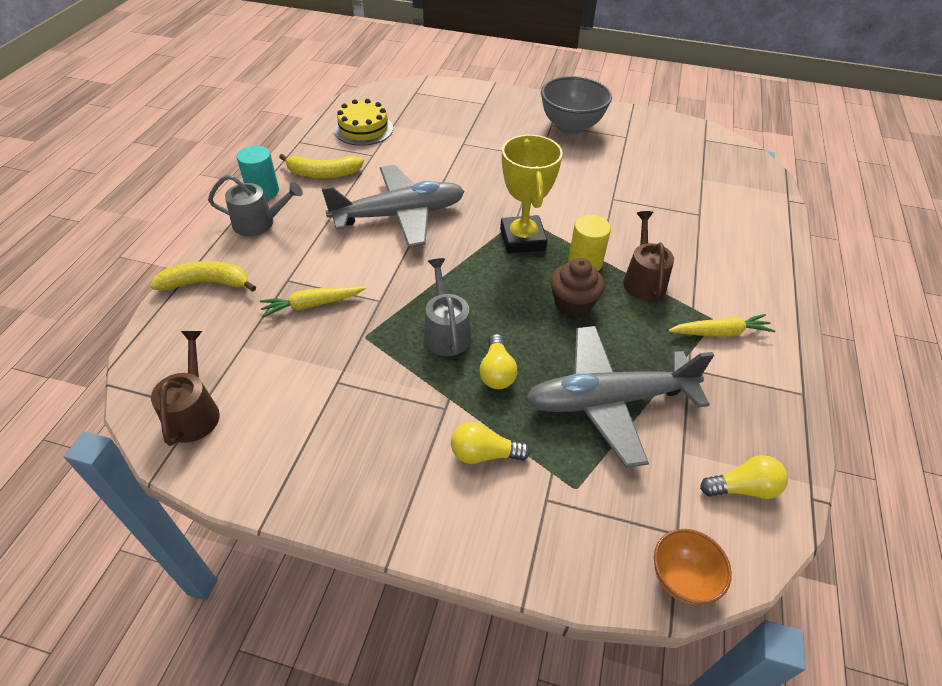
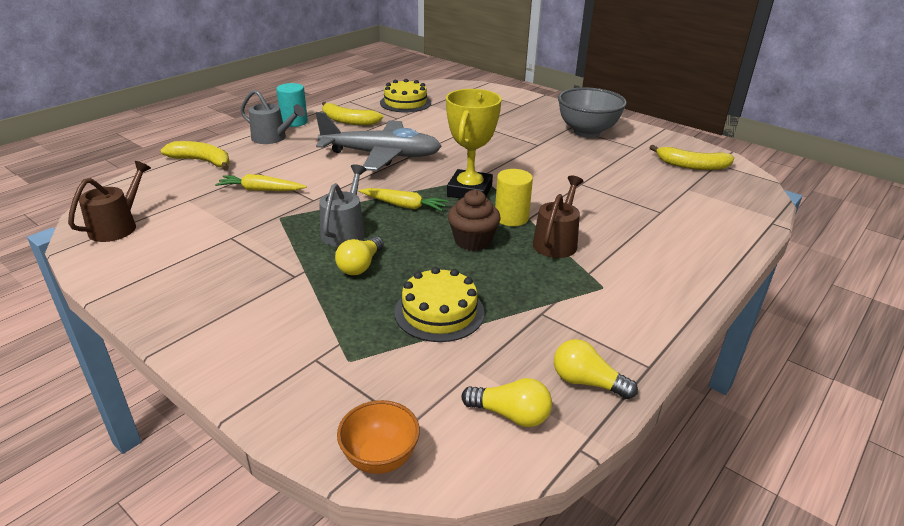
camera: 25 degrees right, 15 degrees down
(484, 454) = (295, 313): yellow light bulb -> yellow light bulb (587, 382)
(608, 401) = (439, 312): grey plane -> yellow cake
(687, 148) = (692, 166): none -> yellow banana
(720, 333) = (599, 297): yellow carrot -> yellow carrot (404, 206)

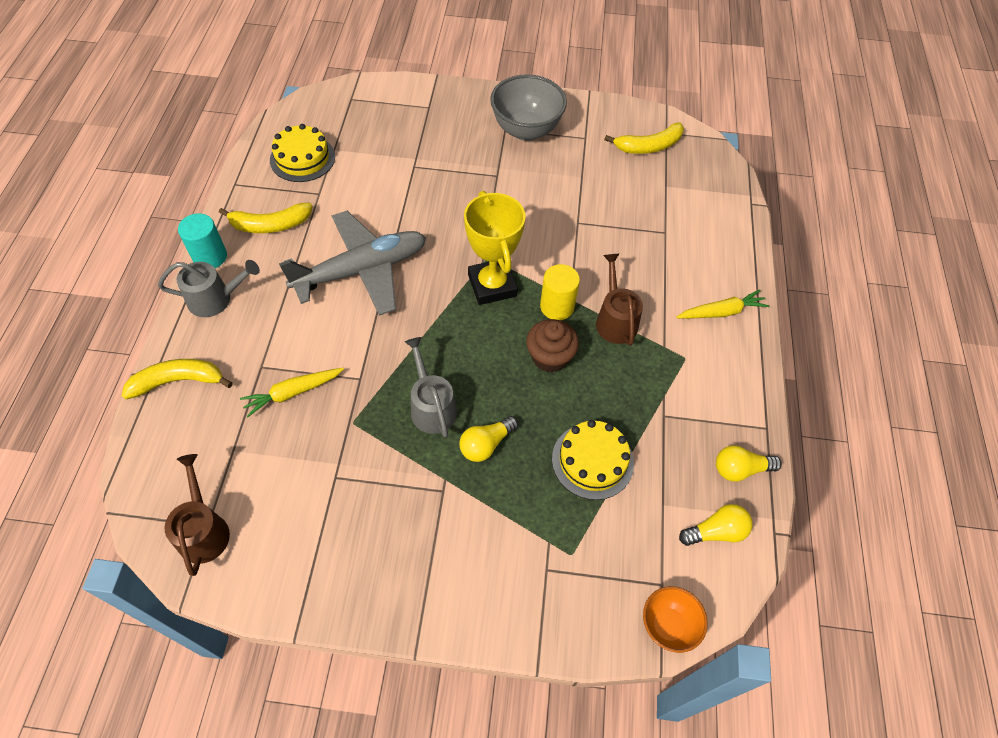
camera: 35 degrees left, 25 degrees up
(360, 266) = (486, 444): yellow light bulb -> yellow light bulb turned 60 degrees clockwise
(404, 206) = (452, 340): yellow carrot -> yellow carrot (721, 312)

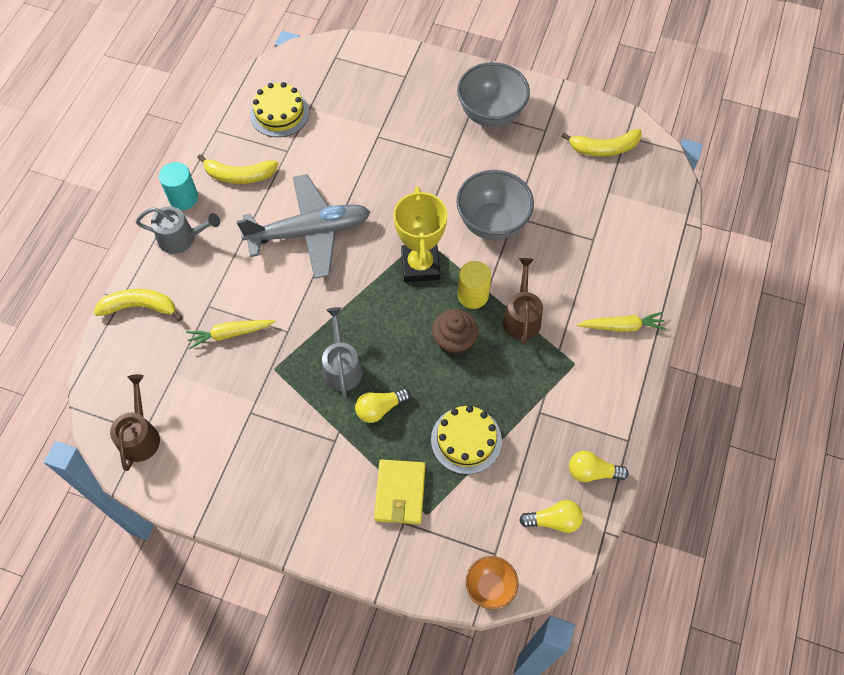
camera: 15 degrees right, 5 degrees up
(534, 536) = (400, 493): none -> yellow wallet
(557, 232) = (492, 223): none -> grey bowl

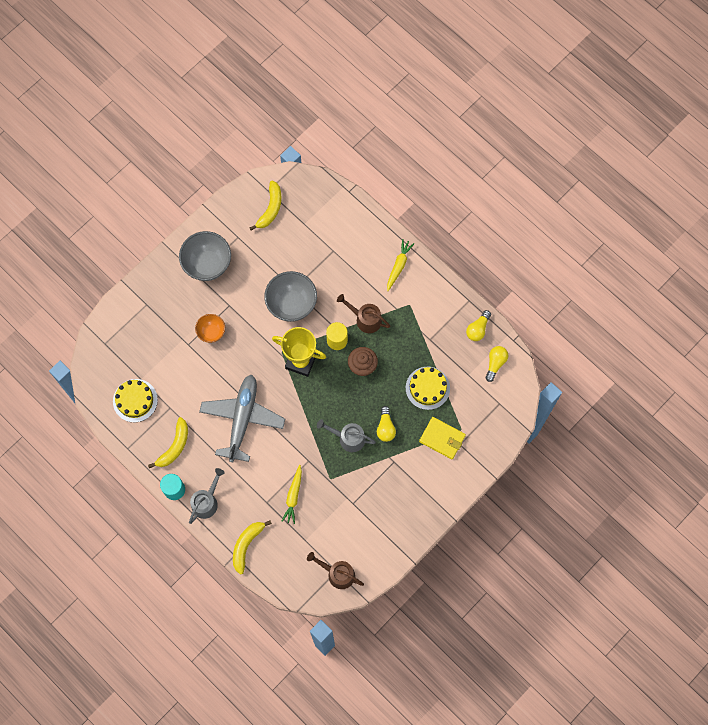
camera: 65 degrees left, 10 degrees up
(490, 587) = (516, 414): orange bowl -> orange bowl (211, 332)

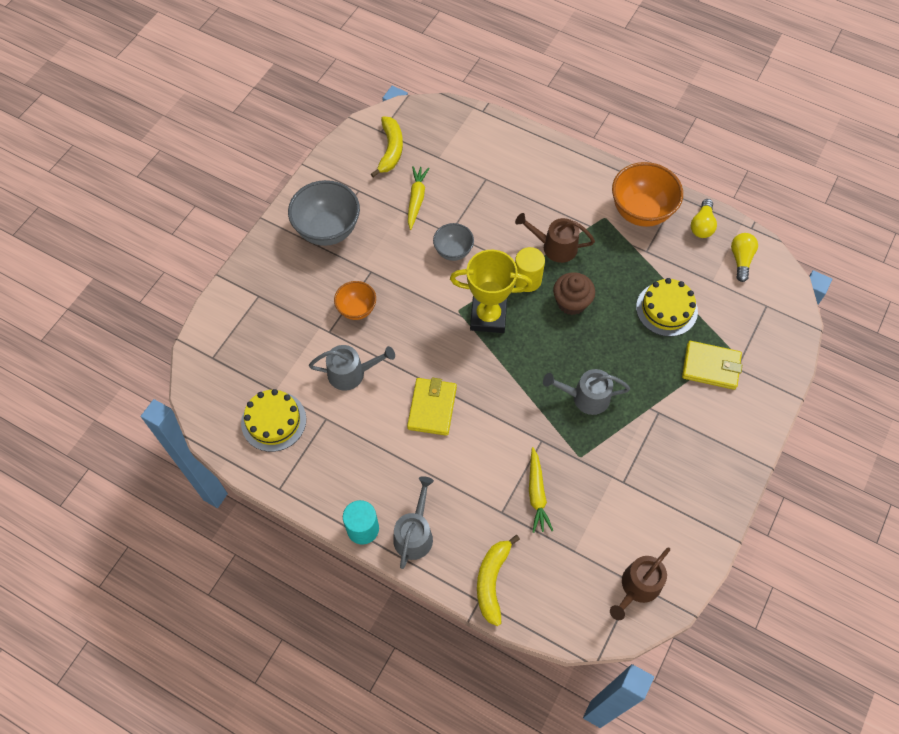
camera: 15 degrees left, 10 degrees down
(174, 446) = (347, 468): yellow banana -> none
(195, 379) = (351, 373): none -> grey watering can
(242, 418) = (432, 408): grey plane -> yellow wallet
(291, 304) = (453, 251): grey bowl -> grey bowl, size x0.57
(338, 574) = (638, 587): brown watering can -> brown watering can turned 60 degrees counterclockwise
(385, 427) = (630, 371): yellow light bulb -> none
(398, 266) = (574, 177): yellow carrot -> yellow carrot (416, 199)
(437, 307) = (641, 212): none -> orange bowl

